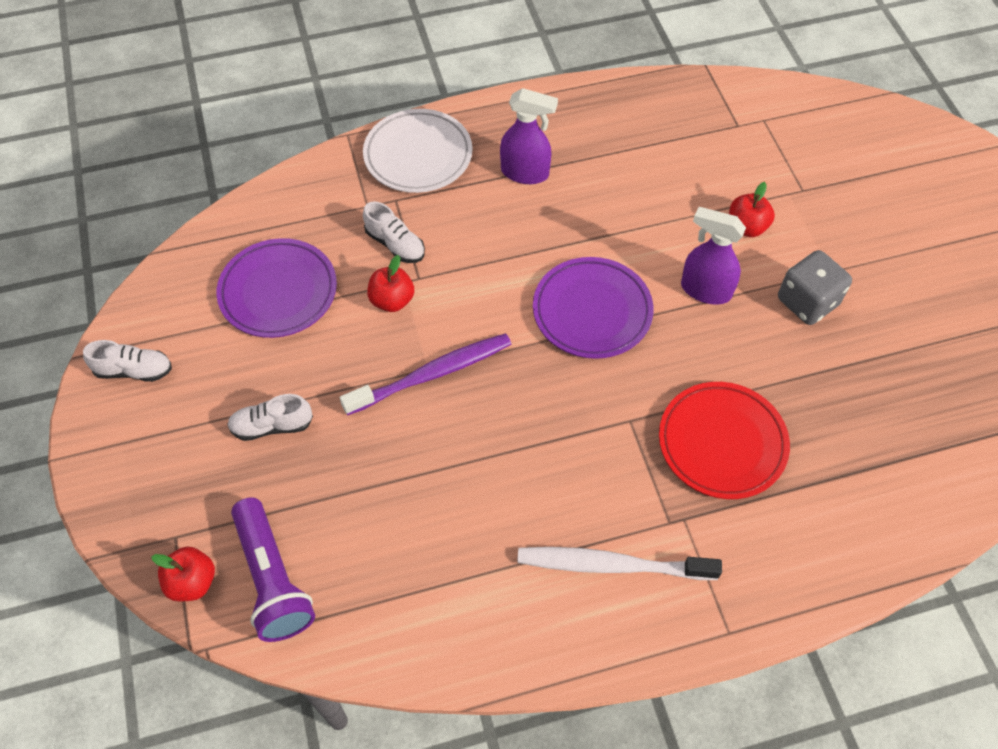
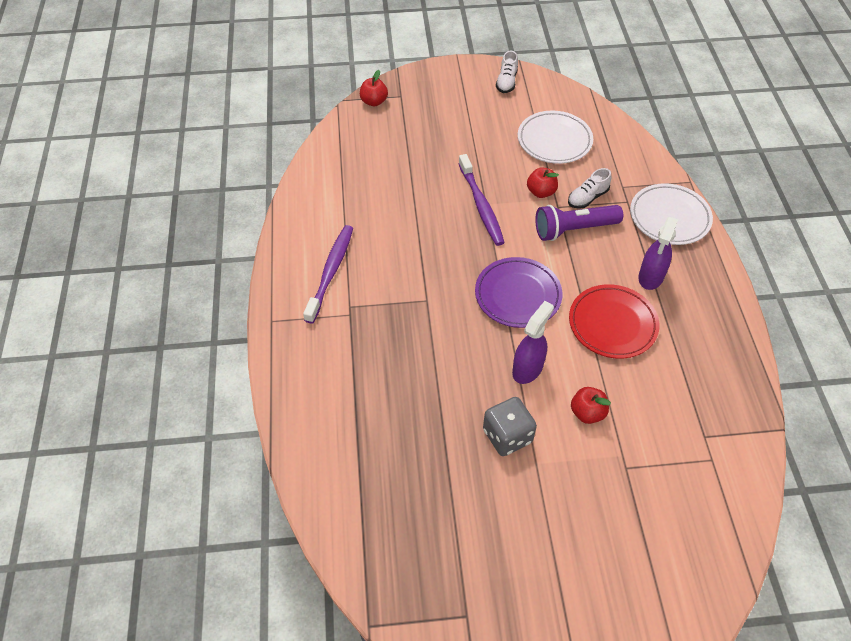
camera: 100 degrees right, 5 degrees down
(272, 426) = (459, 134): white shoe -> none
(272, 579) = (366, 130): purple flashlight -> purple flashlight (573, 229)
(278, 292) = (554, 141): purple plate -> white plate
(612, 565) = (330, 272): white toothbrush -> purple toothbrush
(722, 443) = (398, 348): red plate -> red plate (612, 324)

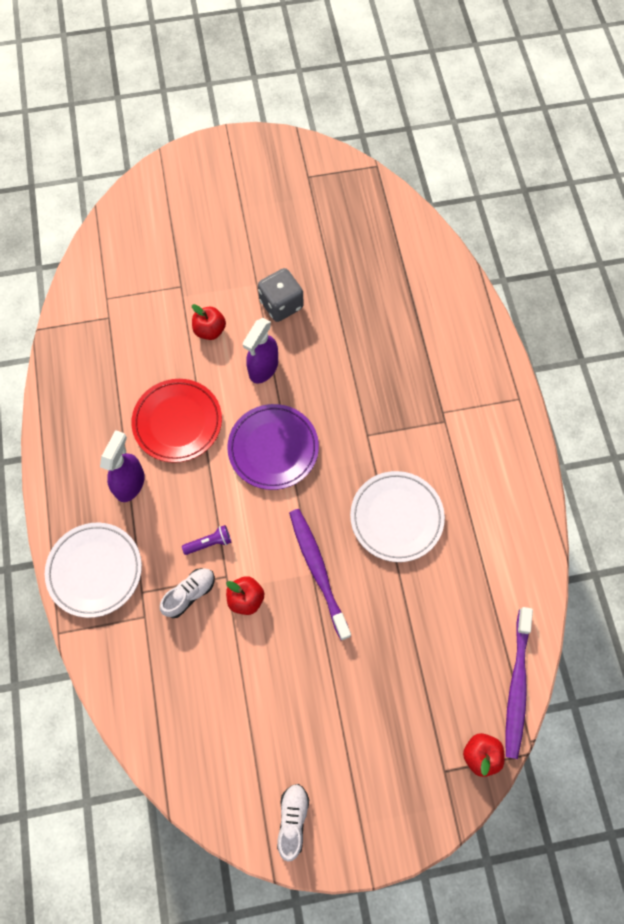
camera: 175 degrees right, 15 degrees up
(330, 272) = (474, 461): purple toothbrush -> purple toothbrush (517, 685)
(554, 141) = (226, 694): white plate -> white plate (396, 518)
(573, 229) = (209, 543): purple flashlight -> purple flashlight, size x0.49

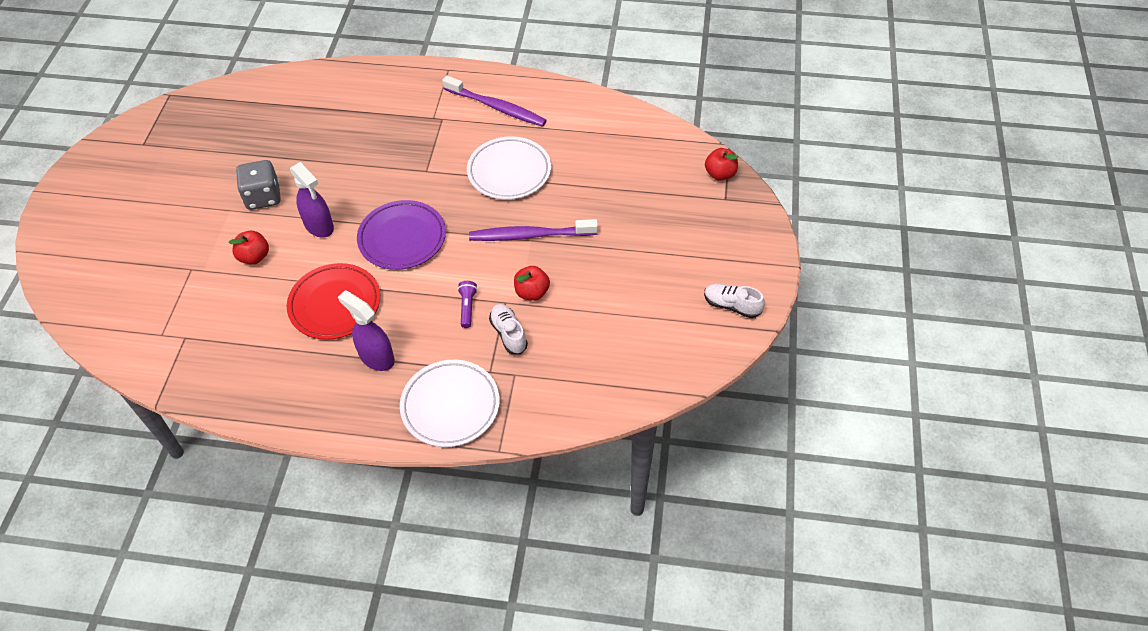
camera: 70 degrees left, 15 degrees down
(517, 685) = (676, 138): purple toothbrush -> purple toothbrush (496, 107)

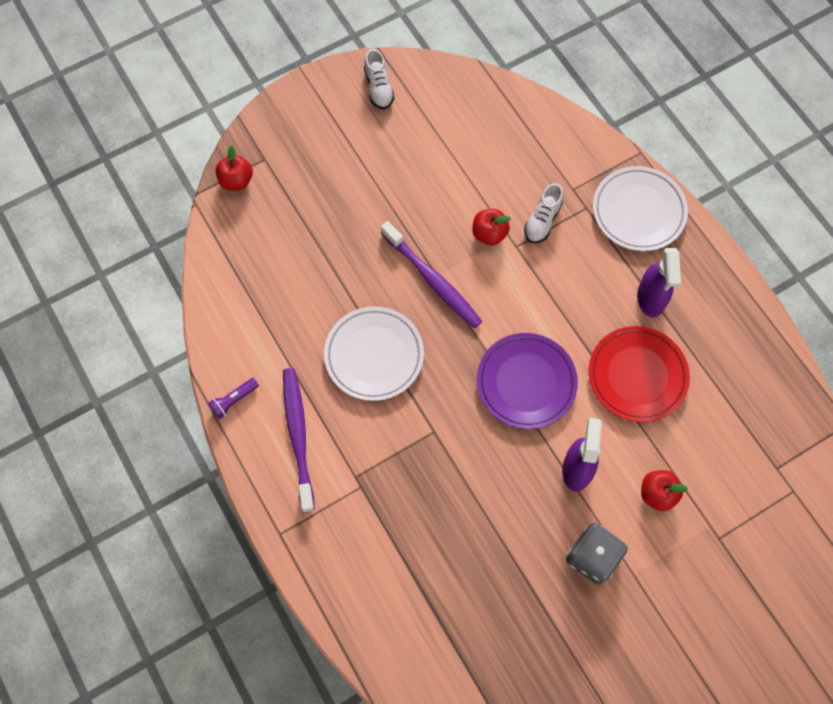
camera: 130 degrees left, 15 degrees up
(467, 307) = (546, 270): purple flashlight -> purple flashlight (234, 400)

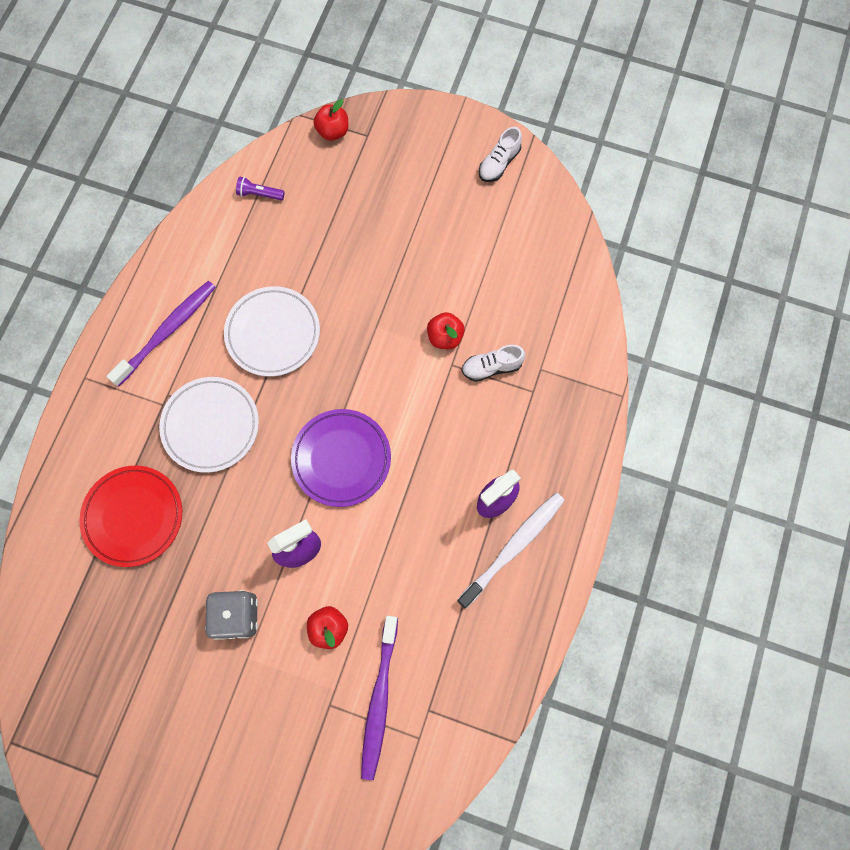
camera: 50 degrees right, 5 degrees up
(234, 400) = (160, 267): purple flashlight -> purple flashlight (259, 194)
(432, 280) = (370, 326): purple toothbrush -> purple toothbrush (379, 699)
(637, 375) = (418, 539): red plate -> red plate (134, 516)
(638, 211) = (566, 433): white plate -> white plate (211, 426)
(697, 314) = (513, 547): none -> white toothbrush

